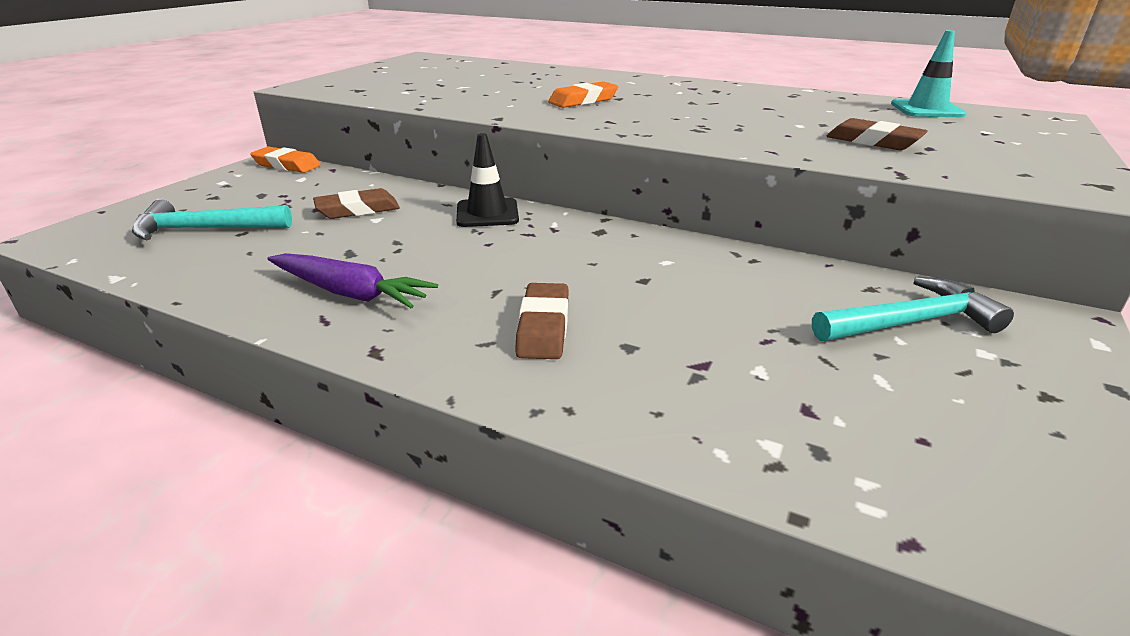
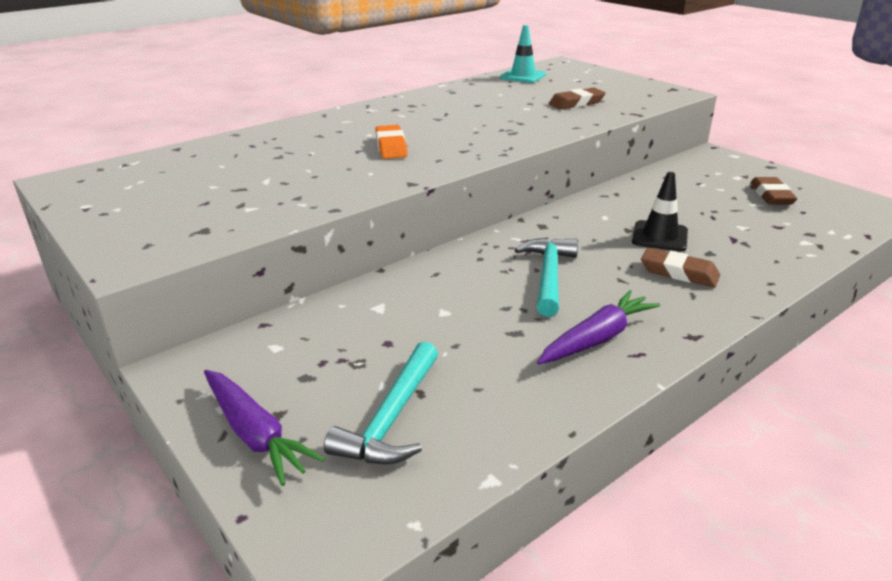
camera: 65 degrees left, 0 degrees up
(190, 195) = (255, 433): none -> purple carrot
(287, 165) = (210, 354): orange eraser -> none
(358, 210) = (412, 319): brown eraser -> brown eraser (771, 195)
(487, 213) = (474, 259): black traffic cone -> black traffic cone (659, 236)
(911, 322) = (705, 181): turquoise hammer -> turquoise hammer (548, 275)

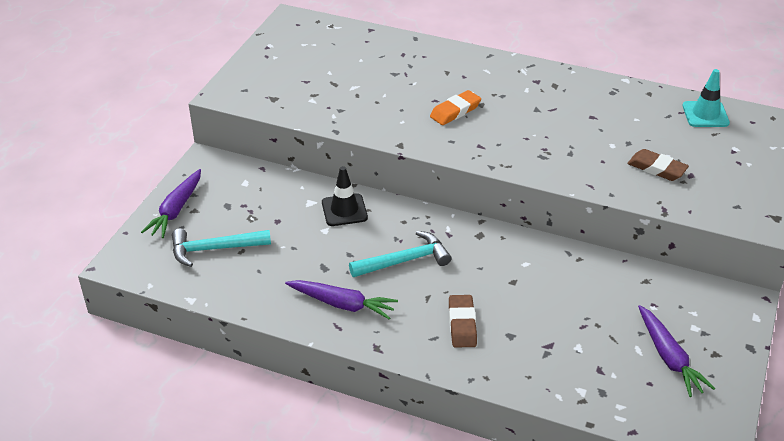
camera: 60 degrees right, 10 degrees up
(659, 236) = (515, 302): black traffic cone -> black traffic cone (344, 210)
(771, 195) = (669, 357): brown eraser -> purple carrot

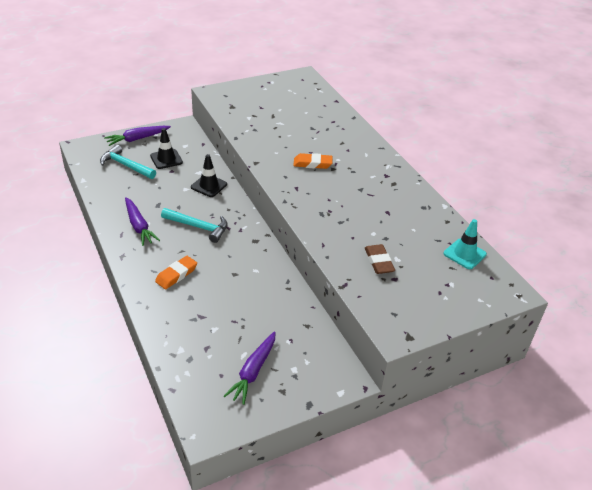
camera: 40 degrees right, 0 degrees up
(249, 211) = (166, 159): none -> black traffic cone
(462, 324) = (176, 275): brown eraser -> orange eraser

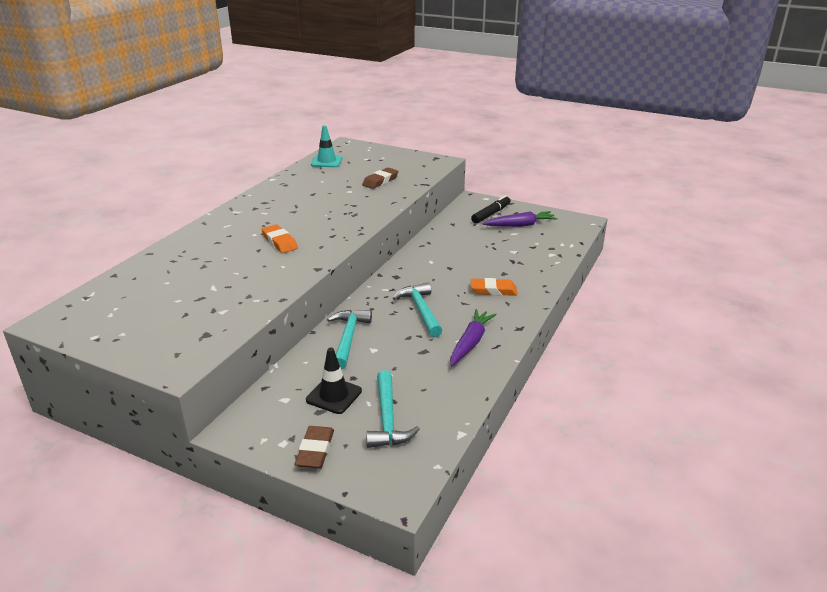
camera: 125 degrees left, 10 degrees down
(137, 139) = (315, 450): purple carrot -> brown eraser
(209, 186) = (348, 338): black traffic cone -> turquoise hammer
(299, 367) = (491, 214): none -> black marker

